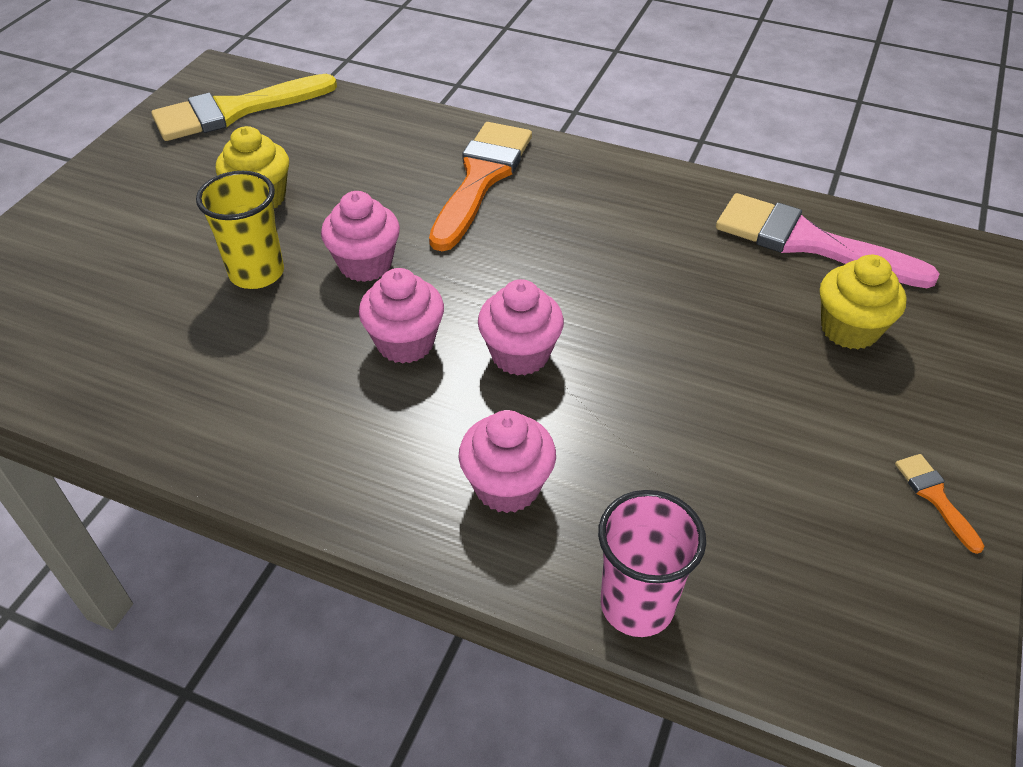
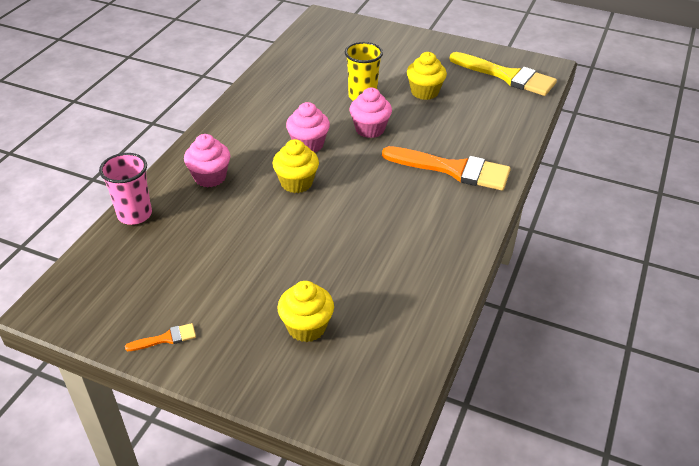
camera: 90 degrees right, 5 degrees down
(235, 111) = (507, 76): yellow brush -> yellow brush turned 150 degrees clockwise
(520, 354) = (296, 183): pink cupcake -> yellow cupcake
(808, 242) = (397, 321): pink brush -> none

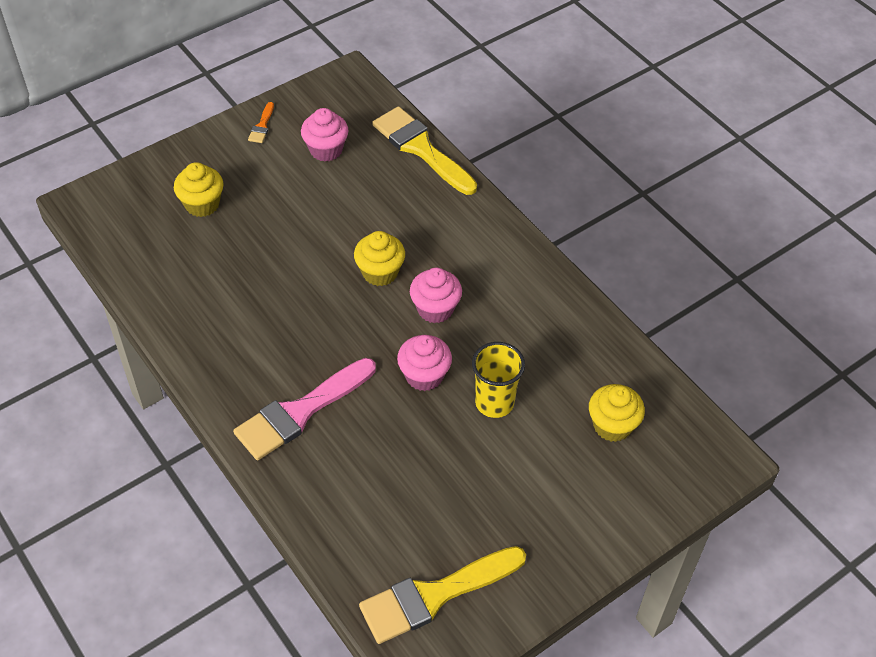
camera: 120 degrees right, 10 degrees up
(135, 214) = (421, 148): pink cup -> yellow brush
(210, 177) = (437, 213): pink cupcake -> pink cupcake (326, 150)
(424, 92) = (461, 473): yellow cupcake -> yellow cupcake (612, 425)
(453, 169) = (300, 412): orange brush -> pink brush

